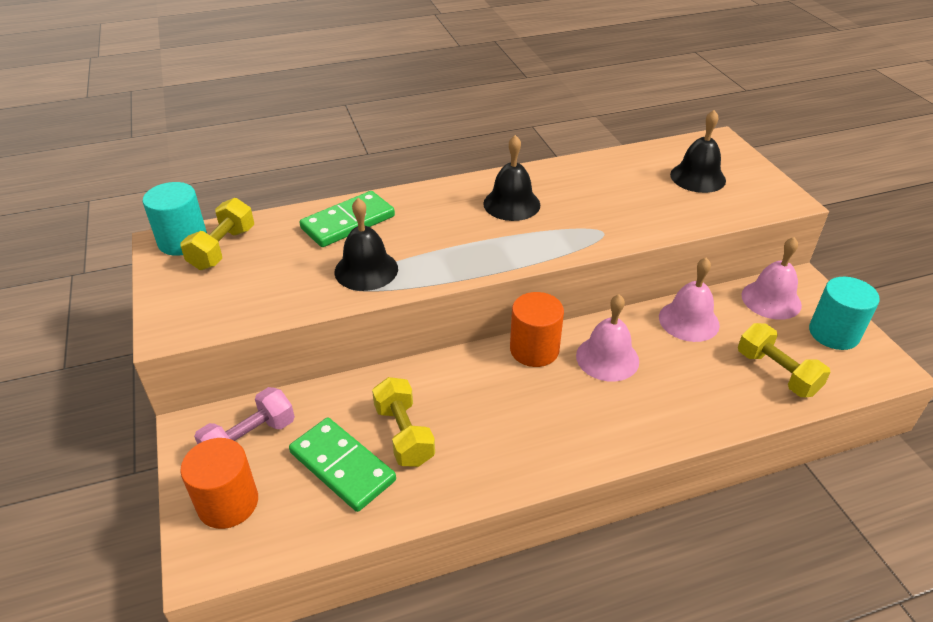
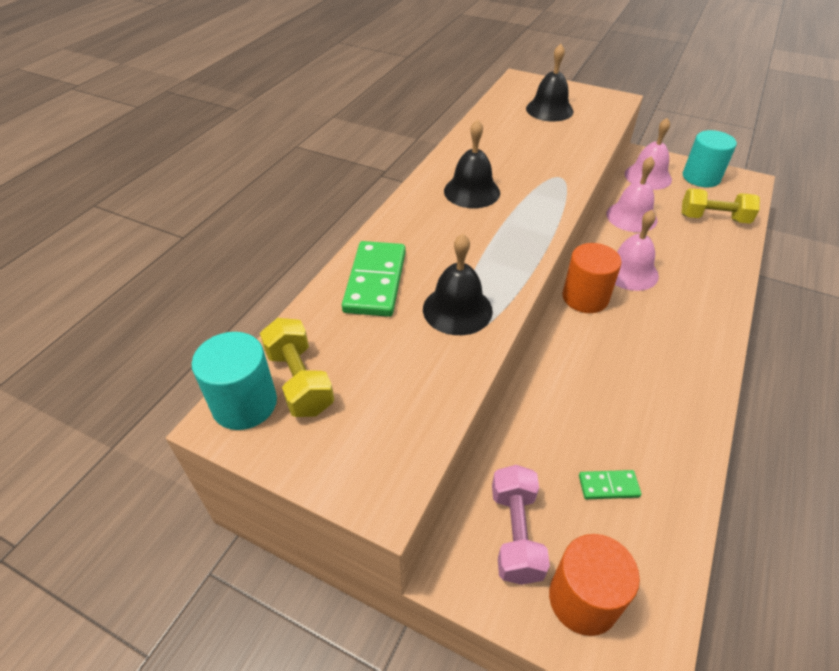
camera: 45 degrees left, 5 degrees up
(342, 466) = (608, 486): green domino -> green domino, size x0.51
(404, 434) = (606, 424): yellow dumbbell -> none

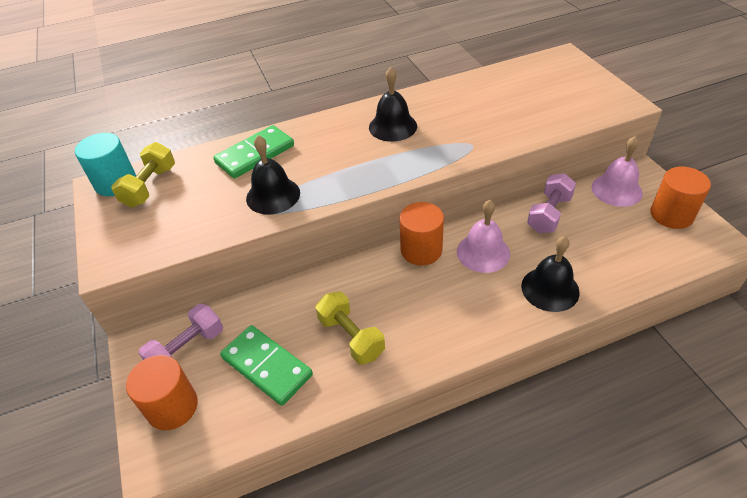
camera: 45 degrees right, 0 degrees up
(549, 110) = (548, 90): black bell -> black bell (550, 289)
(608, 486) = (266, 366): green domino -> green domino, size x1.98
(631, 217) = (549, 214): pink bell -> pink dumbbell
(701, 177) = (671, 215): turquoise cylinder -> orange cylinder
(713, 218) = (626, 253): yellow dumbbell -> yellow dumbbell (351, 337)

